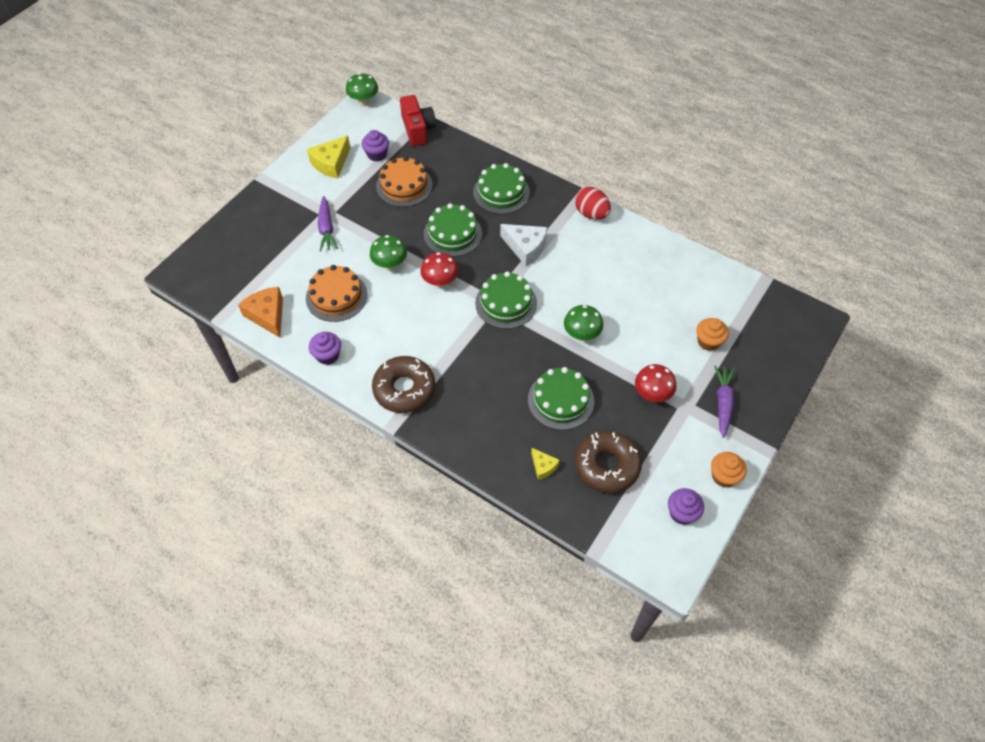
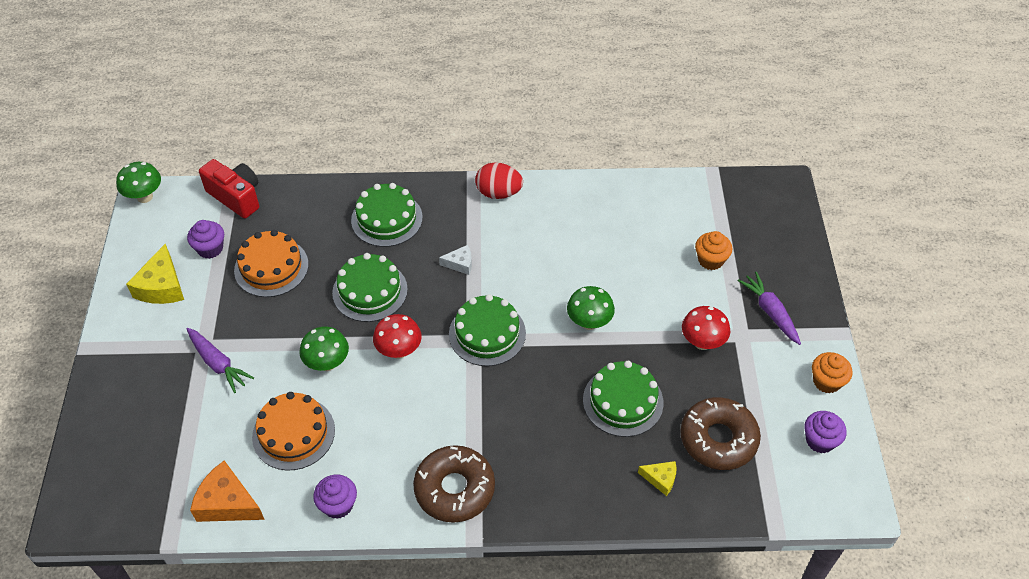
camera: 35 degrees left, 5 degrees down
(525, 247) = (460, 264): white cheese -> white cheese, size x0.56

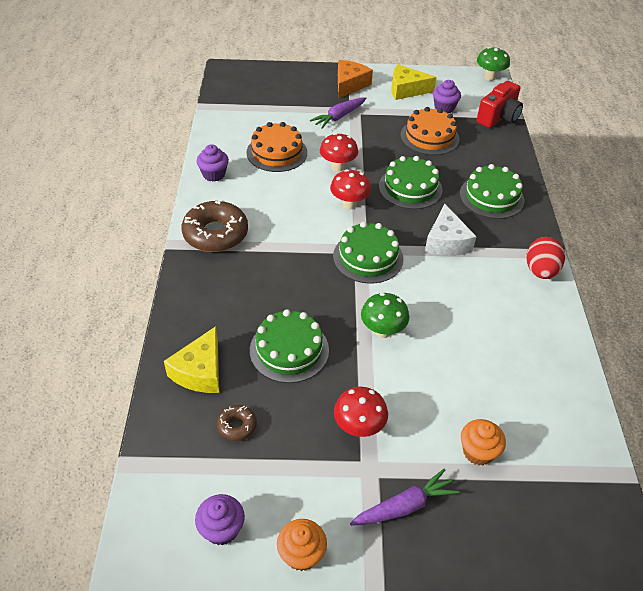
camera: 90 degrees right, 5 degrees down
(227, 502) = (225, 126): orange cheese -> orange cheese (350, 85)
(327, 363) = (338, 167): green mushroom -> red mushroom
(460, 264) = (446, 242): white cheese -> white cheese, size x1.79
(660, 479) = (200, 371): yellow cheese -> yellow cheese, size x1.79
(718, 439) = (237, 426): brown donut -> brown donut, size x0.48

